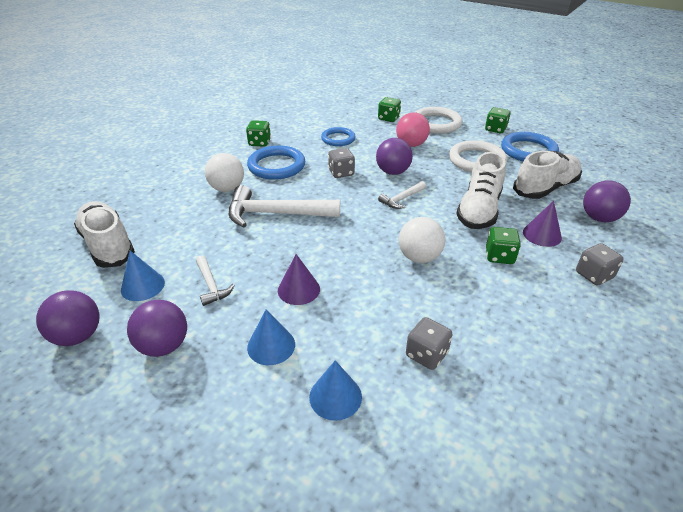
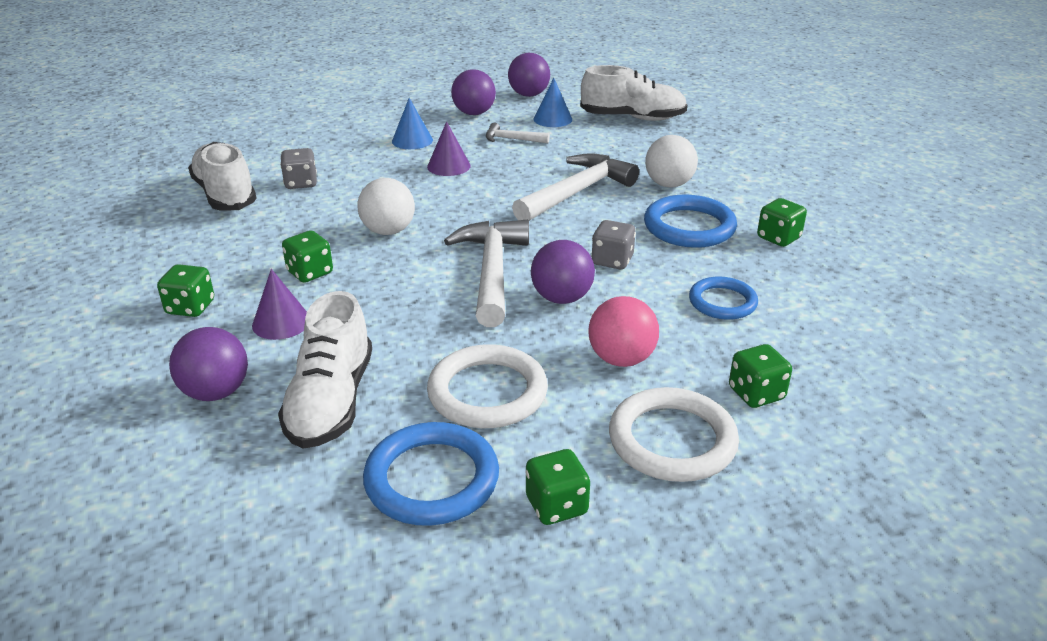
camera: 130 degrees right, 5 degrees down
(335, 396) = (336, 145): blue cone -> none
(402, 199) = (492, 272): white hammer -> white hammer, size x2.00
(479, 210) = (387, 310): white shoe -> white shoe (225, 195)
(594, 275) = (190, 307): grey dice -> green dice

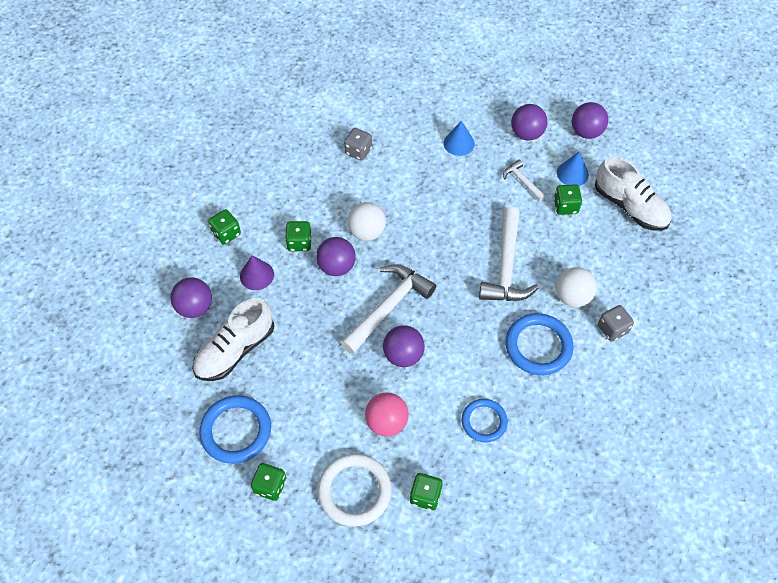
camera: 40 degrees right, 25 degrees up
(225, 195) = (311, 138): white shoe -> none
(385, 270) = (336, 266): none -> purple ball
(448, 166) = (455, 187): purple cone -> none
(487, 392) = (304, 396): white ring -> none
(576, 192) = (506, 266): white hammer -> white hammer turned 105 degrees clockwise
(612, 261) = (461, 344): grey dice -> grey dice (612, 329)
(778, 238) = (581, 394): green dice -> green dice (565, 206)

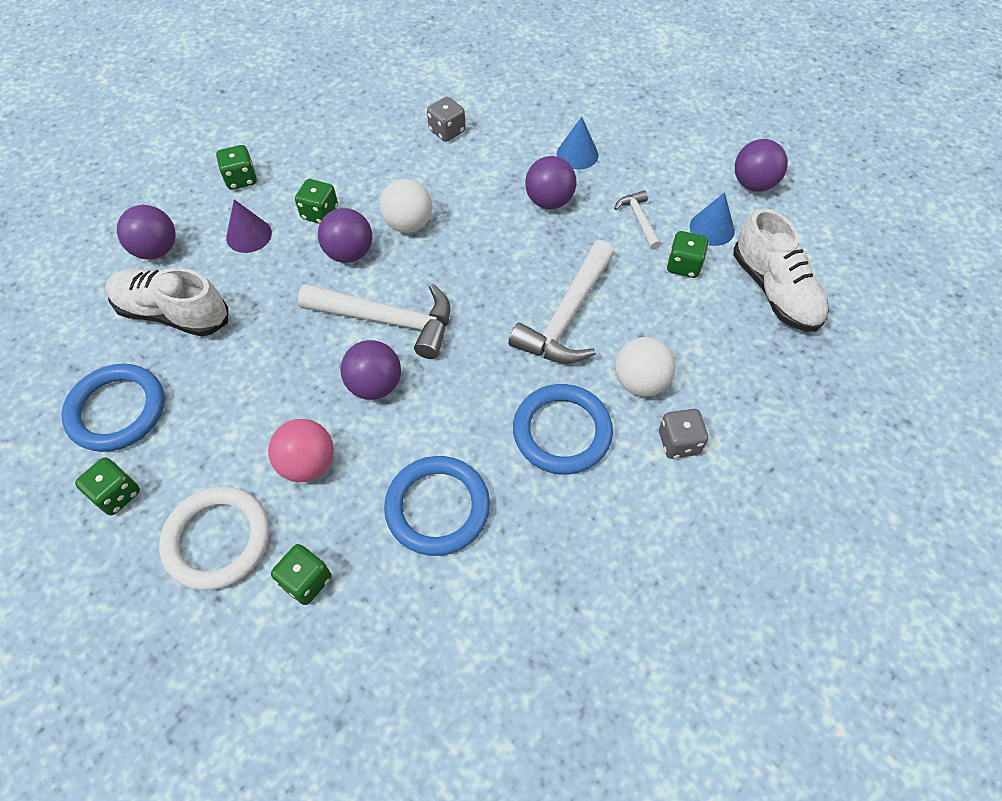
camera: 20 degrees right, 0 degrees up
(235, 350) = (173, 313): white shoe -> white shoe turned 45 degrees clockwise
(388, 307) = (387, 320): white hammer -> white hammer turned 45 degrees clockwise
(484, 421) = (437, 507): blue ring -> blue ring, size x1.54
(526, 133) = (671, 165): purple ball -> purple ball (549, 201)

